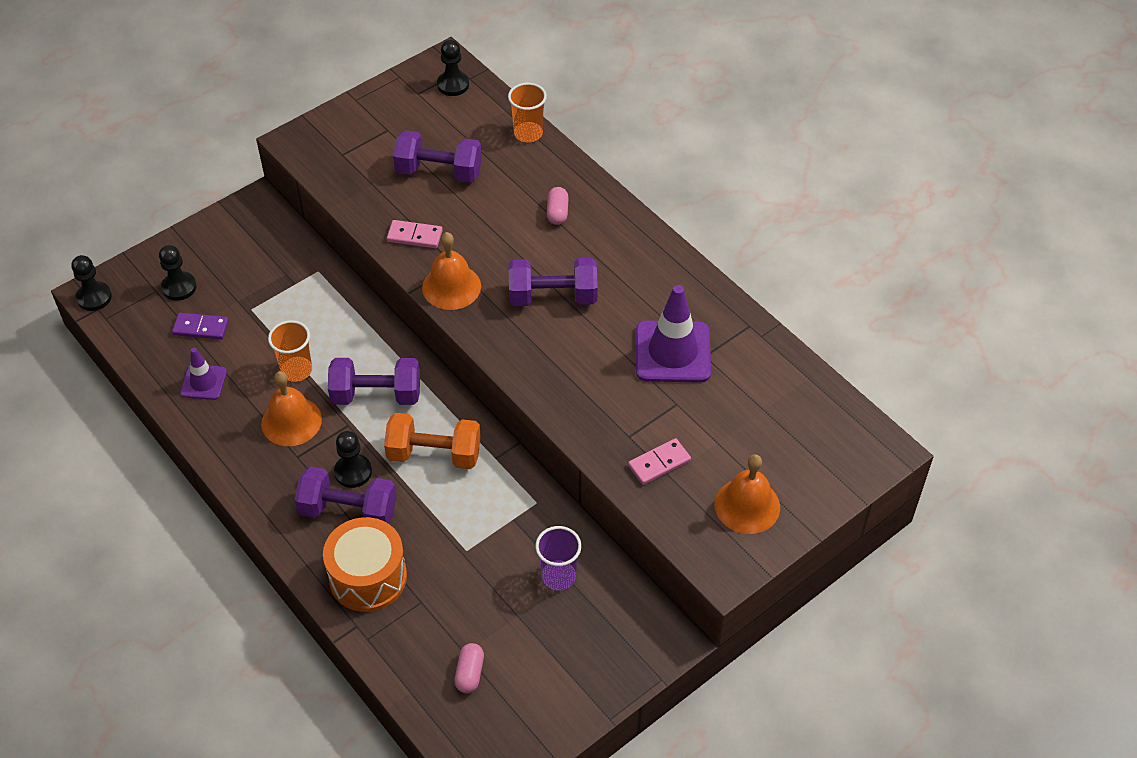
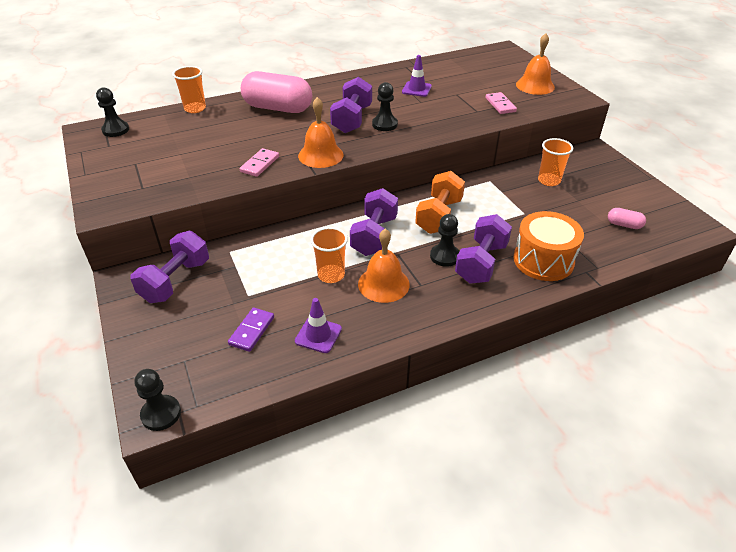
camera: 75 degrees left, 10 degrees down
(179, 287) = (191, 342): black pawn -> black pawn (384, 124)
(439, 172) = (201, 146): purple dumbbell -> purple dumbbell (175, 281)
(557, 212) = (278, 108): pink capsule -> pink capsule, size x2.33
(558, 576) = (549, 180): purple cup -> orange cup
(672, 352) = (416, 89): purple traffic cone -> purple traffic cone, size x0.56

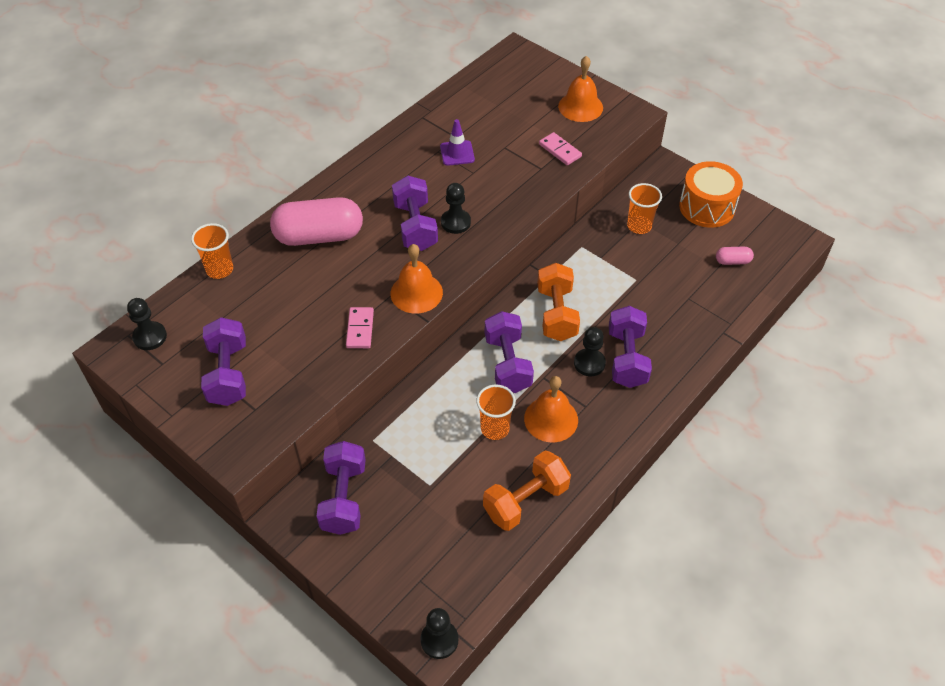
camera: 25 degrees left, 10 degrees up
(145, 163) = (228, 373): none -> purple dumbbell
(252, 331) = (461, 522): purple domino -> none
(318, 335) = (525, 500): purple traffic cone -> orange dumbbell
(543, 260) = (680, 333): orange drum -> orange drum (707, 207)

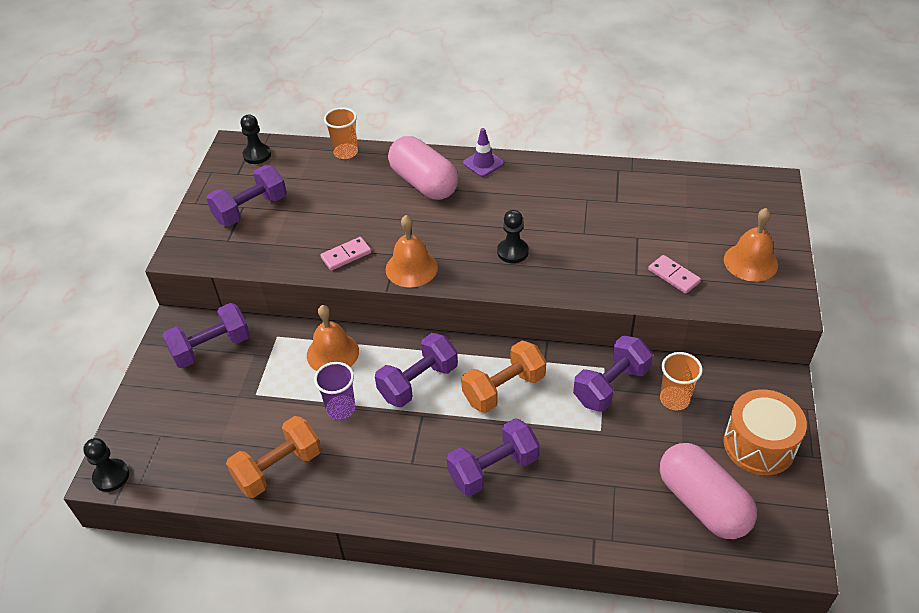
camera: 60 degrees right, 5 degrees down
(415, 226) = (485, 230): purple dumbbell -> purple dumbbell (611, 386)
(457, 153) = (597, 212): purple traffic cone -> purple traffic cone (483, 163)
(495, 428) = (341, 408): orange cup -> purple cup
(525, 500) = (278, 468): orange dumbbell -> orange dumbbell turned 60 degrees counterclockwise
(551, 419) = (378, 444): orange bell -> orange bell (332, 353)
(560, 150) = (673, 276): pink domino -> pink domino turned 60 degrees counterclockwise
(589, 363) = (464, 442): black pawn -> none
(732, 261) = (702, 503): pink capsule -> pink capsule, size x2.33

